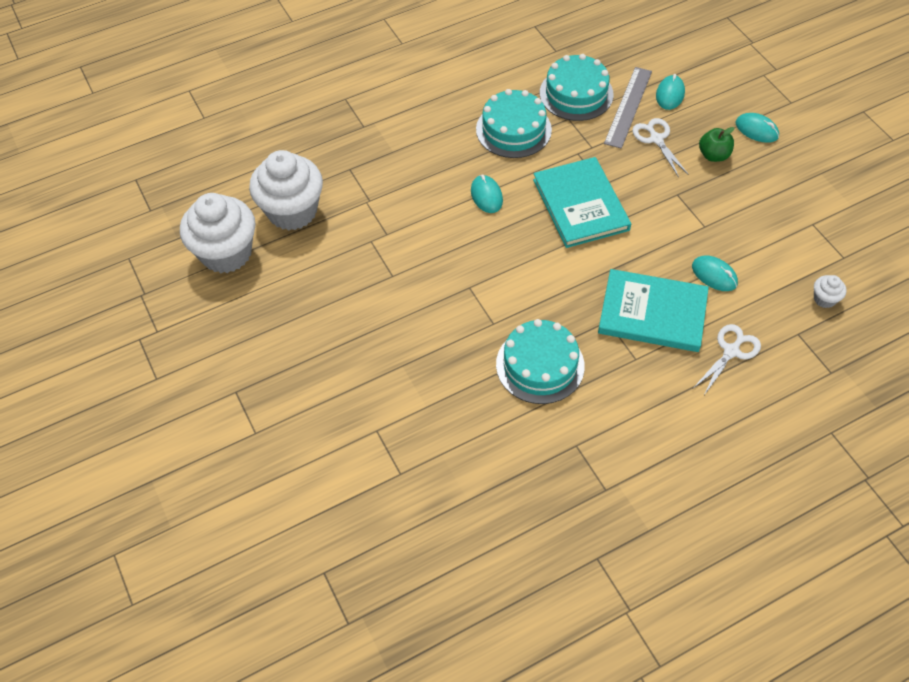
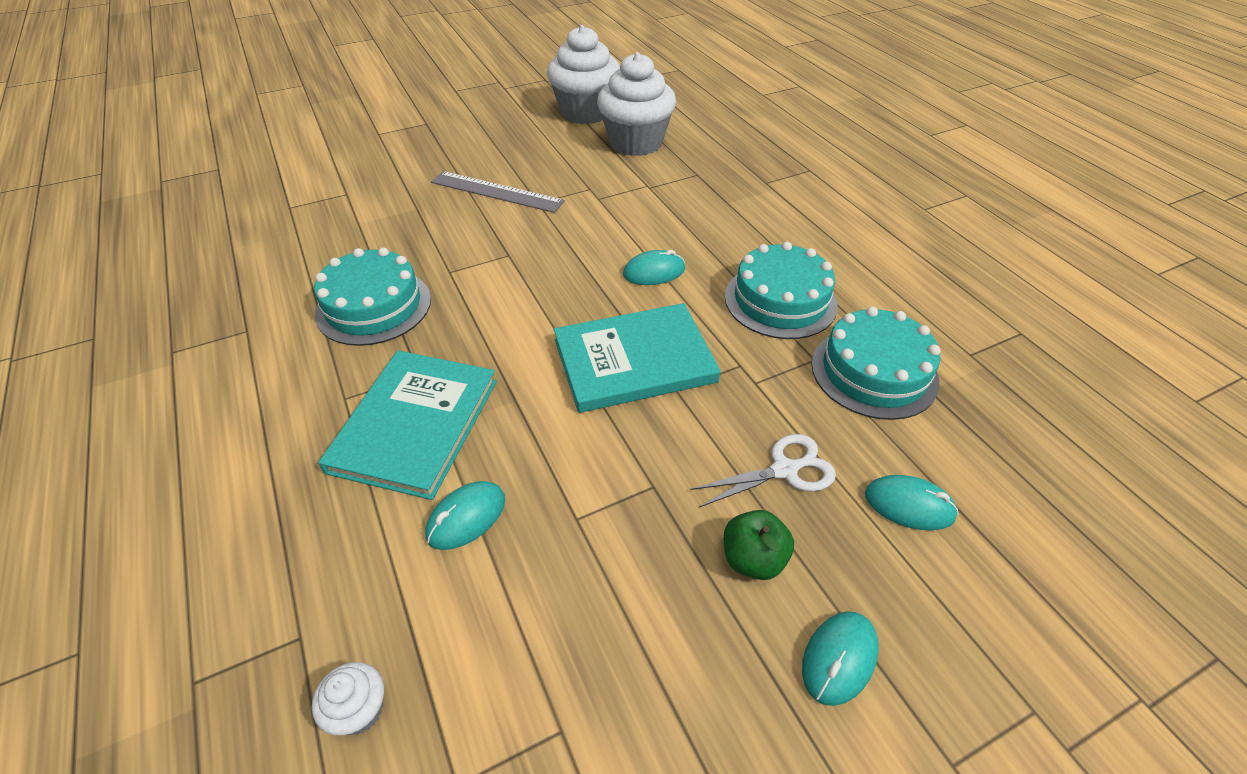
camera: 90 degrees right, 10 degrees down
(628, 107) = (859, 437): grey ruler -> grey ruler (496, 192)
(731, 351) = (307, 519): white scissors -> none

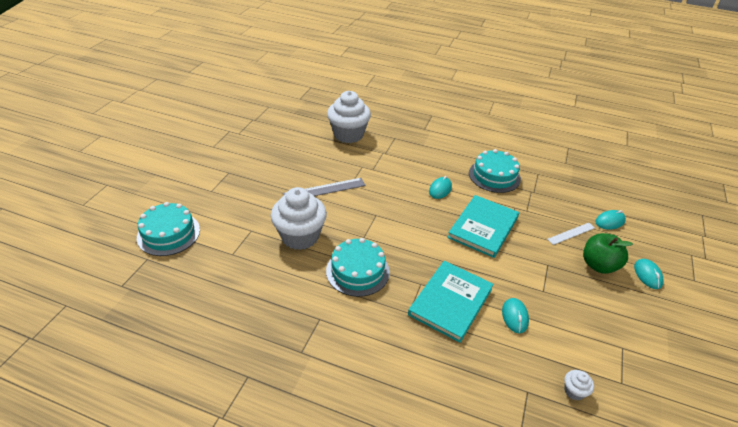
camera: 45 degrees left, 5 degrees down
(415, 425) = (450, 302): turquoise book -> turquoise book turned 60 degrees clockwise
(585, 112) = (302, 129): white cupcake -> white cupcake (300, 236)
(753, 559) = (598, 265): green apple -> green apple, size x1.51
(784, 470) = (571, 233): white scissors -> white ruler
(874, 372) = (551, 185): turquoise cake -> turquoise cake (168, 233)

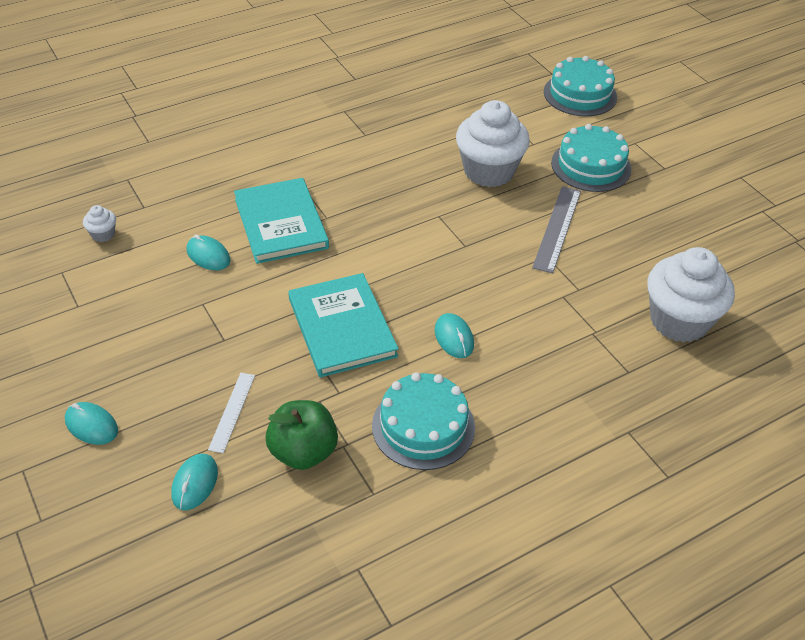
camera: 130 degrees right, 5 degrees up
(357, 271) = (394, 185): turquoise cake -> turquoise cake (591, 166)
(598, 265) = (163, 389): green apple -> green apple (303, 452)

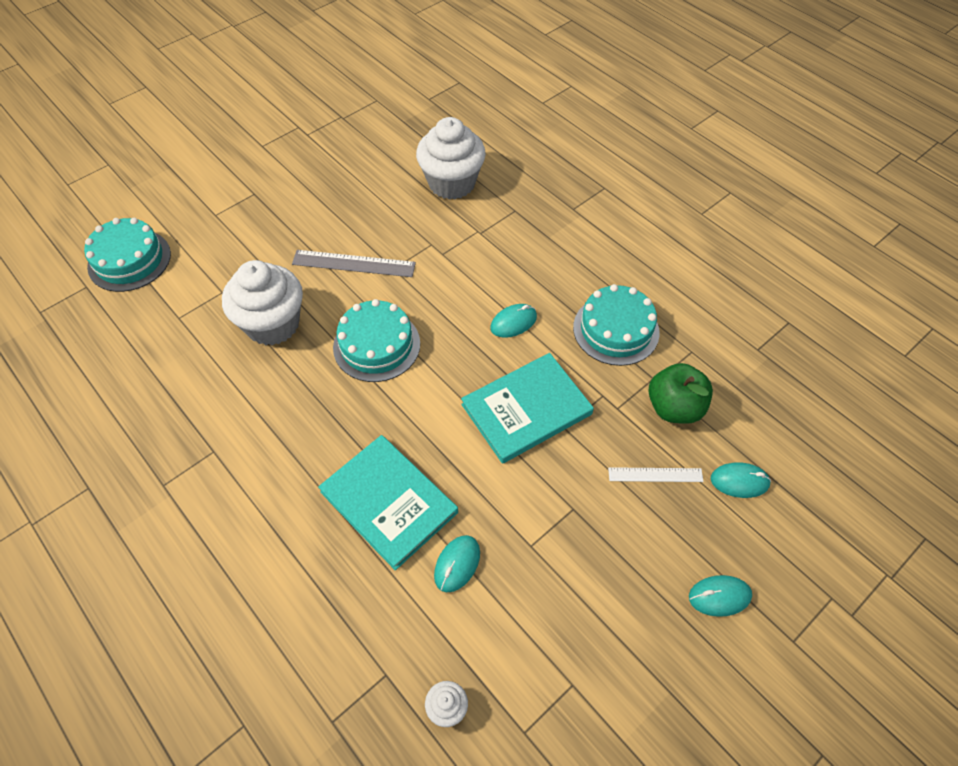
camera: 100 degrees left, 10 degrees up
(91, 425) = (719, 596): turquoise mouse -> turquoise mouse turned 60 degrees clockwise
(281, 223) = (389, 502): turquoise book -> turquoise book turned 75 degrees clockwise
(591, 166) = (256, 245): turquoise cake -> turquoise cake (376, 345)

